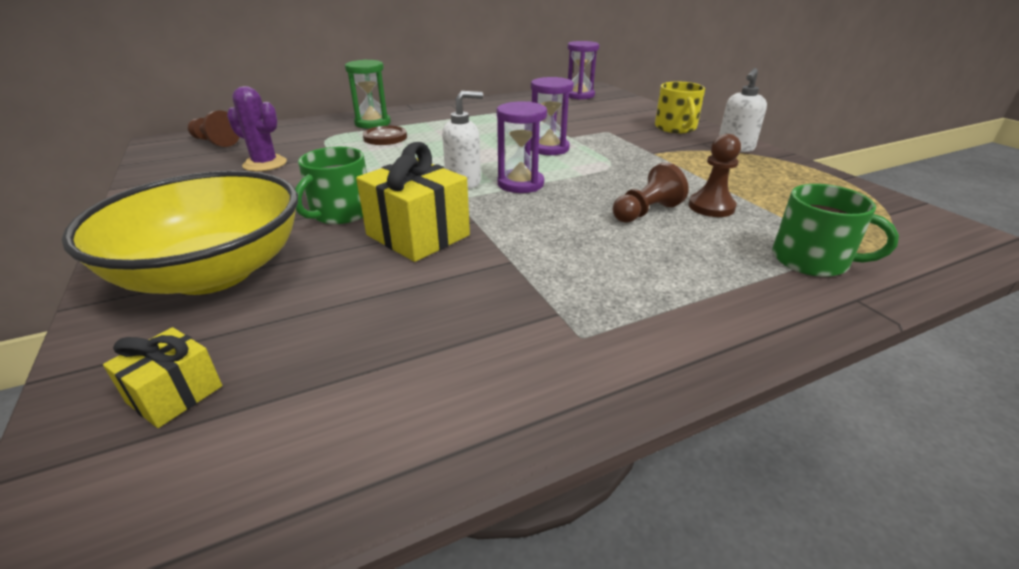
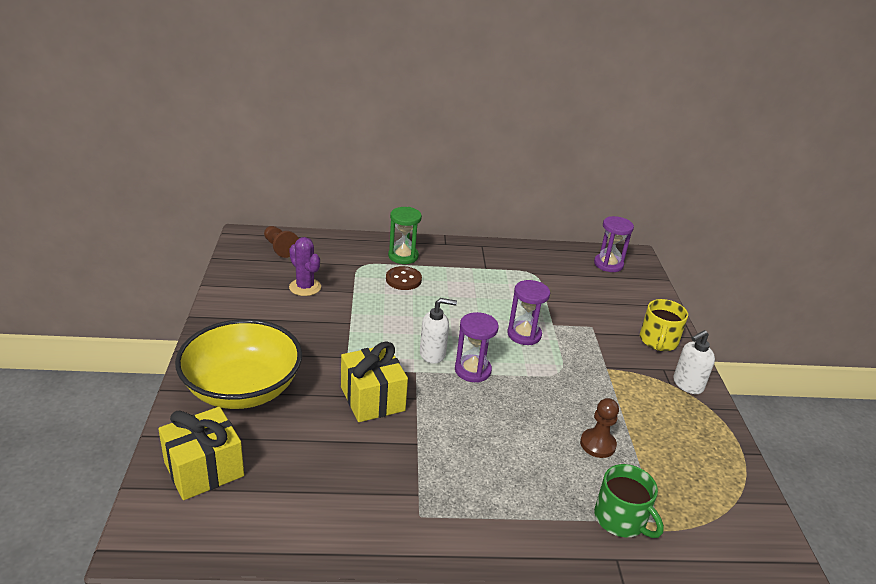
camera: 20 degrees right, 0 degrees up
(175, 394) = (204, 469): yellow gift -> yellow gift, size x1.83
(340, 213) = (334, 359): green mug -> none
(646, 212) = (543, 432): brown pawn -> none

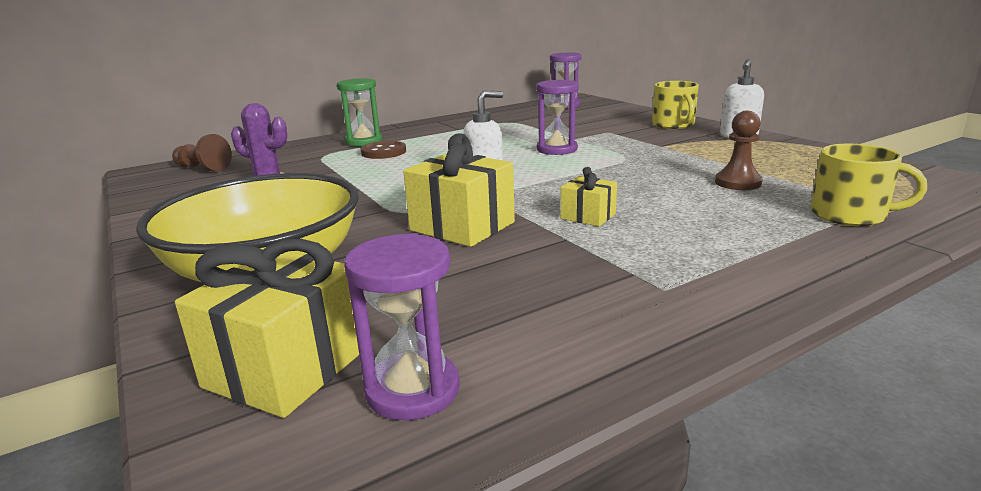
camera: 25 degrees left, 10 degrees down
(454, 428) = (588, 216): none -> yellow gift
(472, 370) = (543, 179): purple hourglass -> purple hourglass (412, 390)
(621, 519) = (850, 215): green mug -> yellow mug

